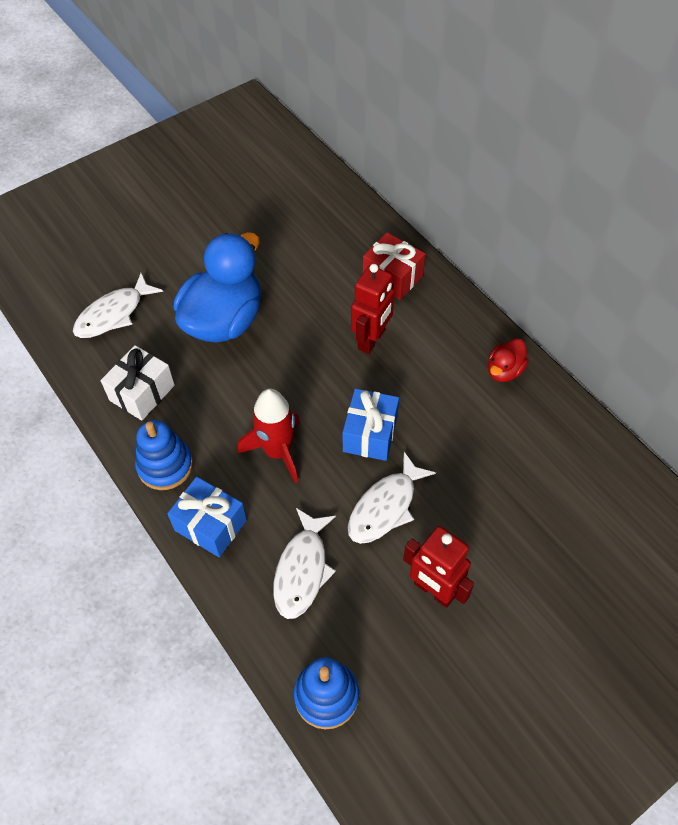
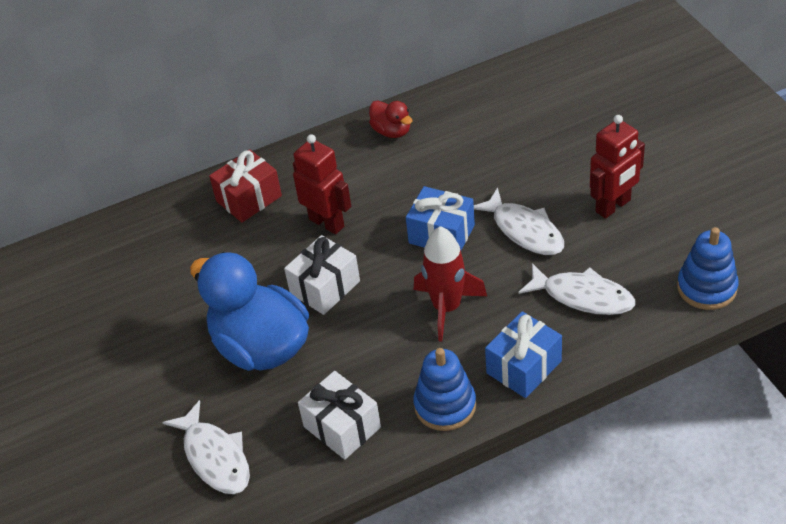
camera: 75 degrees left, 10 degrees down
(293, 353) = (325, 287): none -> white gift

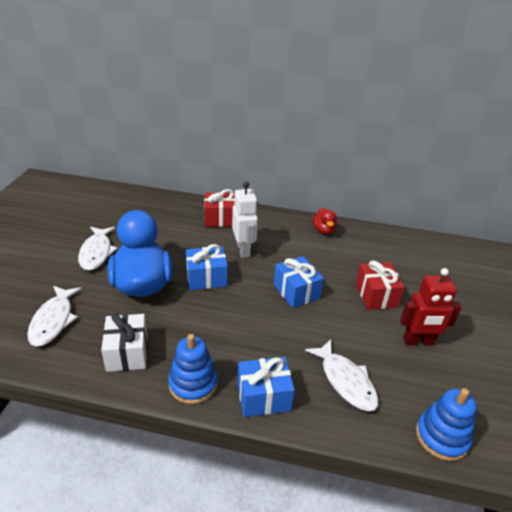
camera: 30 degrees right, 10 degrees down
(325, 287) = (206, 278): white gift -> blue gift
(327, 222) = (243, 250): red robot -> white robot
(447, 307) = (256, 330): red rocket -> none
(524, 230) = (346, 319): white fish -> white fish (96, 252)
(528, 180) = (376, 295): none -> red gift

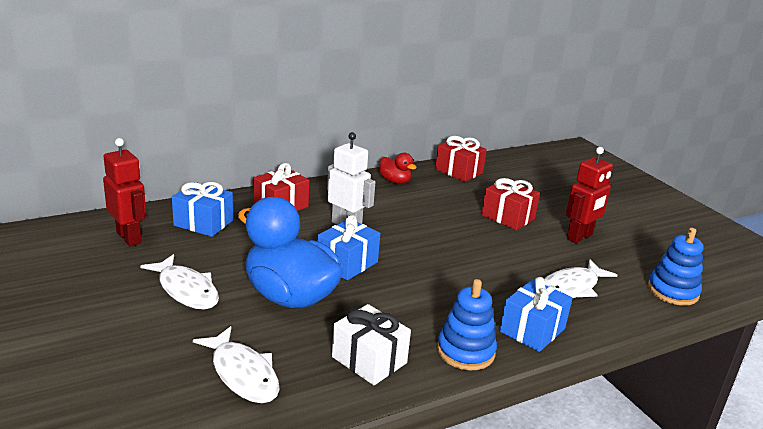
camera: 40 degrees left, 10 degrees down
(112, 207) = (129, 238): none -> red robot
(296, 291) = (443, 240): blue gift -> blue gift (203, 223)
(345, 381) = (571, 288): white fish -> white fish turned 120 degrees clockwise
(387, 241) = (459, 171): none -> red gift

